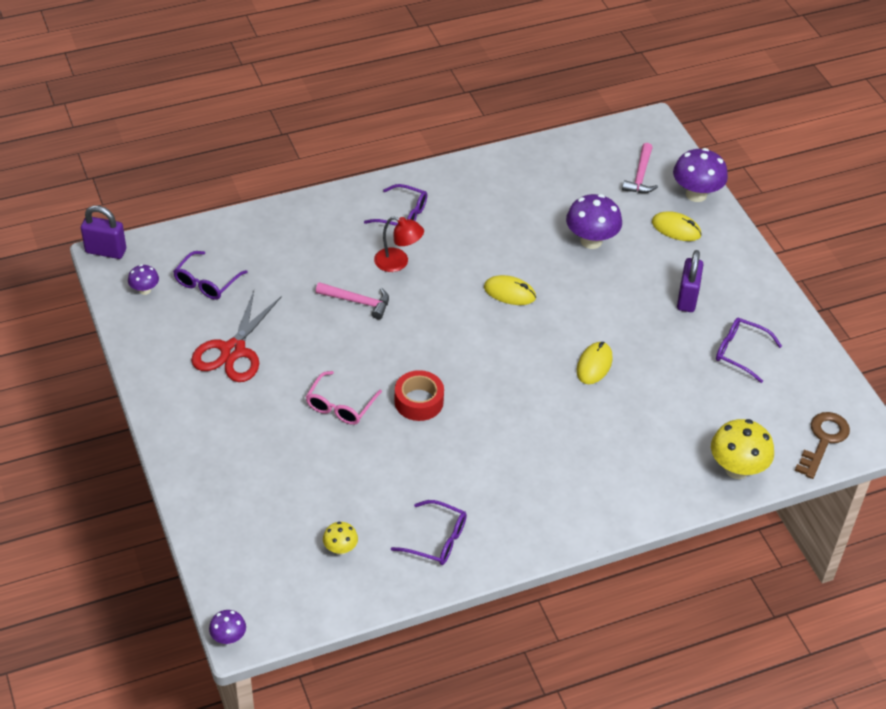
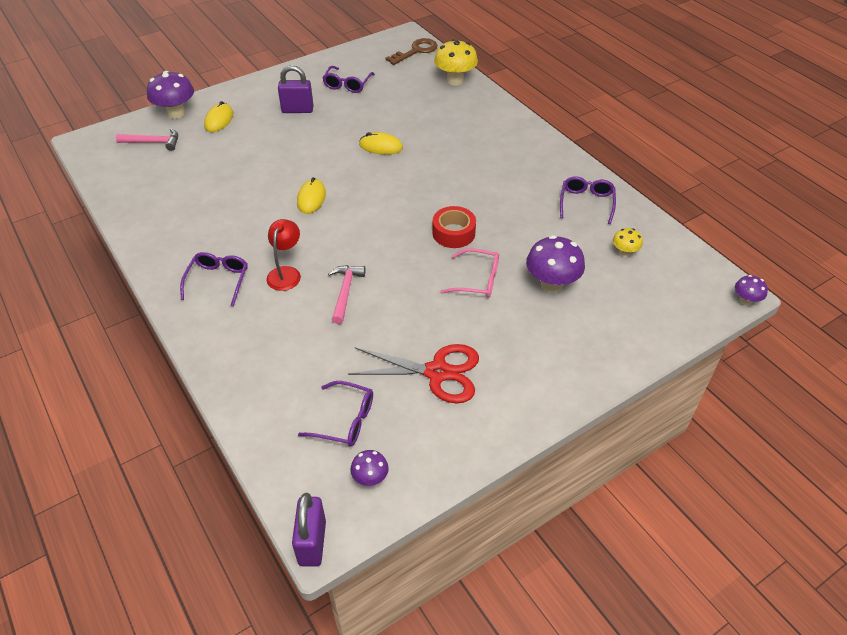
camera: 100 degrees left, 0 degrees up
(591, 241) = (239, 161): purple mushroom -> purple mushroom (551, 284)
(823, 440) = (416, 51): brown key -> brown key turned 120 degrees clockwise

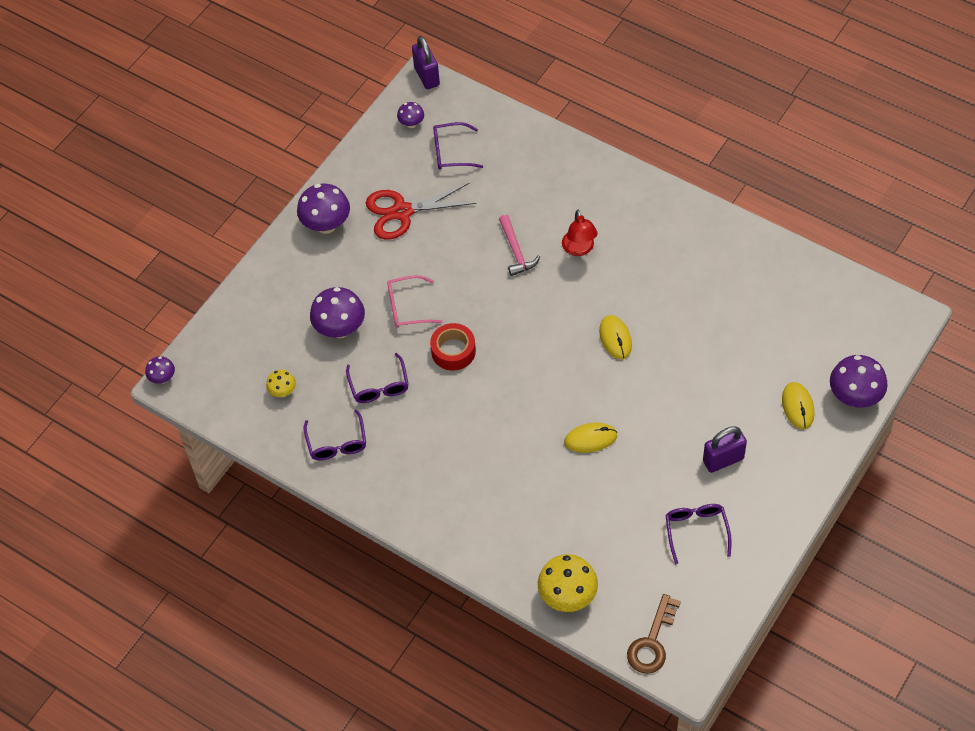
camera: 160 degrees right, 10 degrees up
(153, 142) = (837, 345): pink hammer -> none
(218, 280) = (632, 219): purple glasses -> purple glasses (379, 386)
(528, 390) = (326, 225): none -> purple mushroom

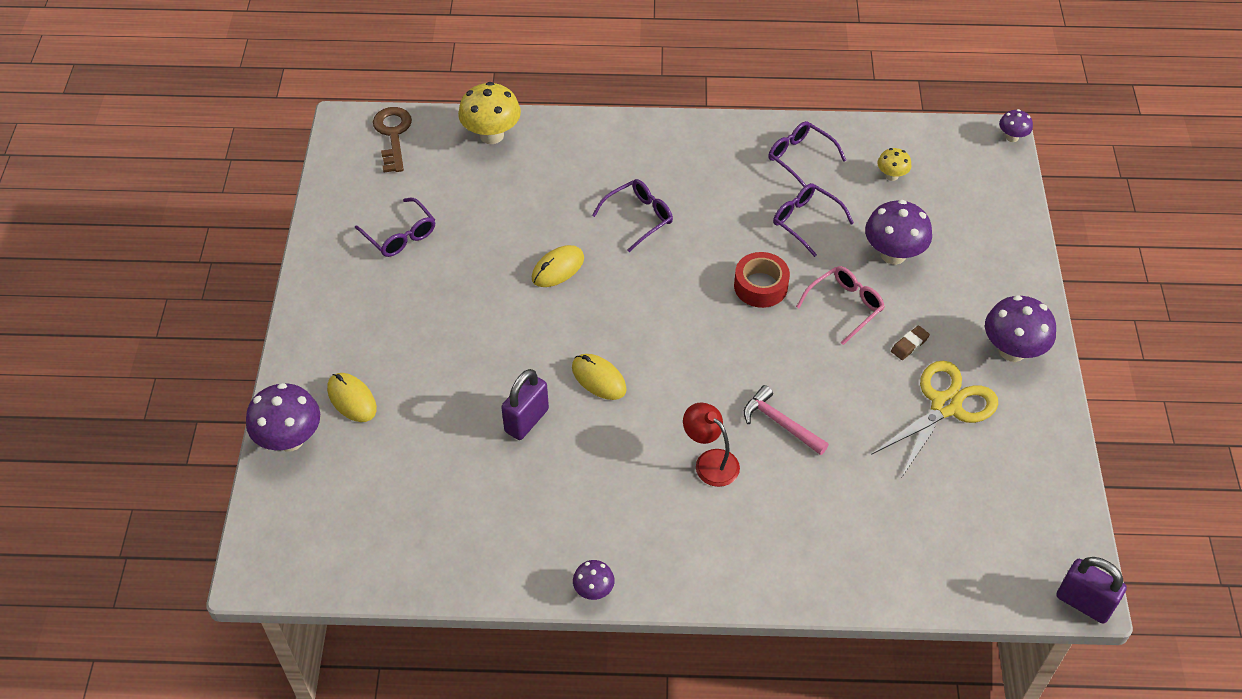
camera: 145 degrees right, 5 degrees down
(388, 260) = (909, 345): none -> brown eraser
(402, 212) = (946, 406): red scissors -> yellow scissors
(411, 124) = (1038, 523): purple mushroom -> purple mushroom (594, 590)
(451, 152) = (958, 509): purple glasses -> purple glasses (639, 217)
(723, 460) = (407, 309): purple padlock -> purple padlock (526, 420)

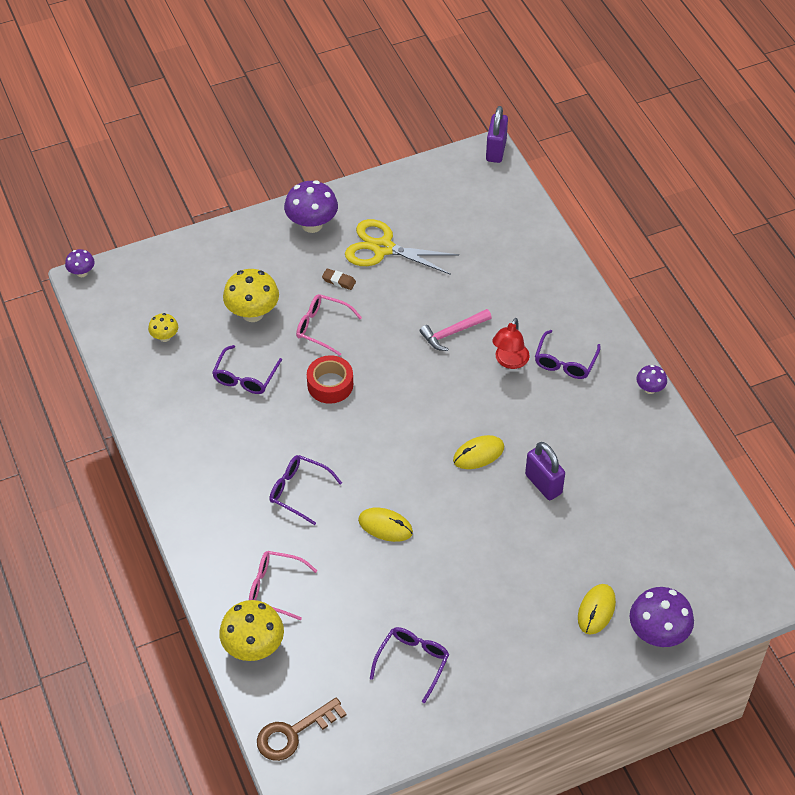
camera: 115 degrees left, 0 degrees up
(526, 420) = (543, 484): purple padlock -> purple padlock turned 45 degrees clockwise
(542, 167) = (275, 588): none -> pink glasses
(598, 379) = (478, 454): yellow mouse -> yellow mouse turned 45 degrees clockwise
(780, 423) = (452, 333): pink hammer -> pink hammer turned 45 degrees clockwise
(800, 158) = (172, 403): purple glasses -> purple glasses (565, 362)
(893, 254) = (253, 313): purple mushroom -> yellow mushroom

